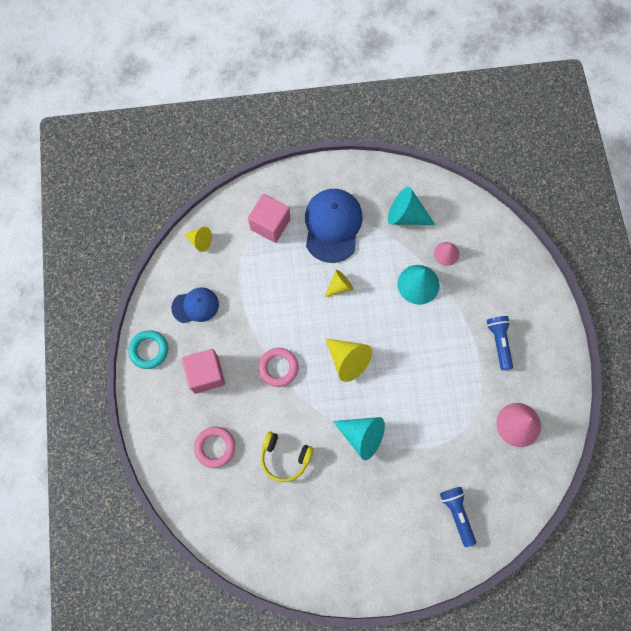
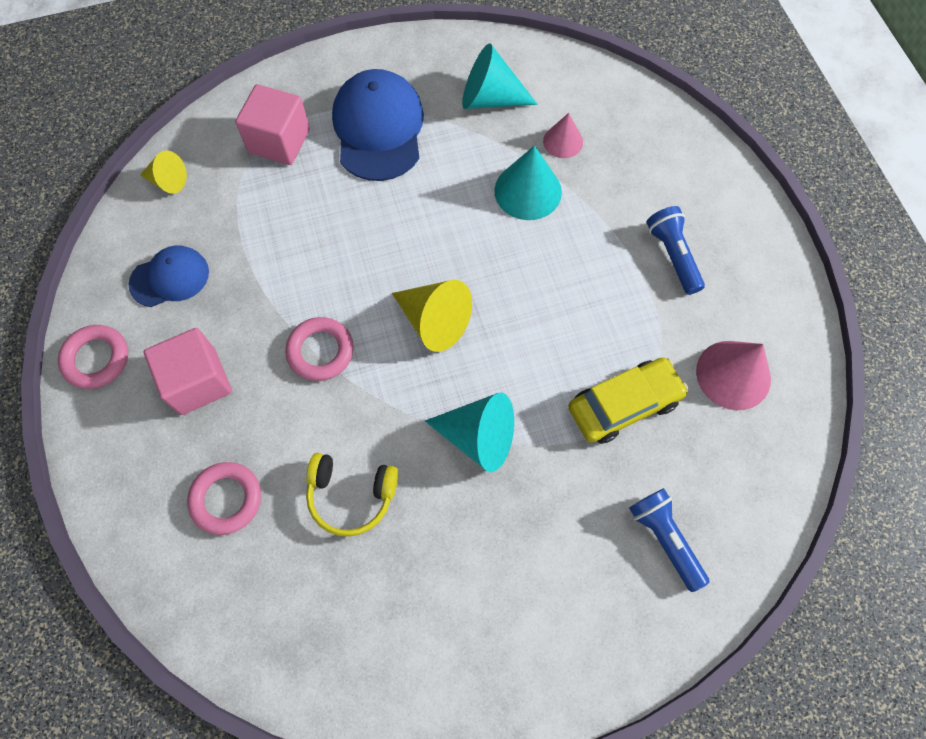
camera: 10 degrees left, 5 degrees down
(149, 350) = (96, 359): turquoise ring -> pink ring
(339, 286) = (403, 212): yellow cone -> none
(450, 431) = (624, 404): none -> yellow car

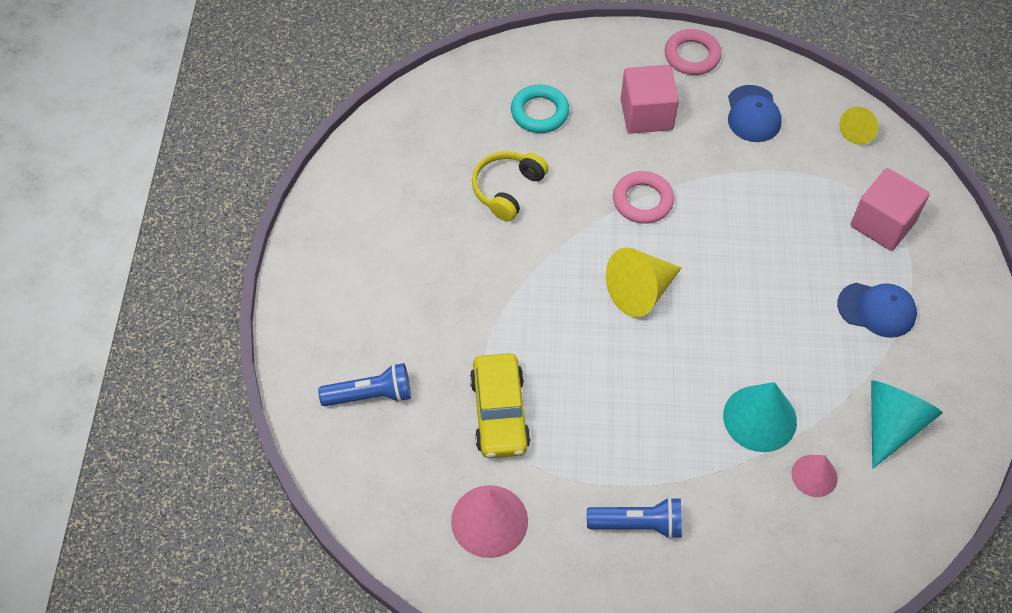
camera: 110 degrees right, 10 degrees down
(226, 499) = (539, 112): pink ring -> turquoise ring
(378, 128) = (877, 310): blue cap -> blue cap, size x0.59
(478, 437) = (518, 290): turquoise cone -> none

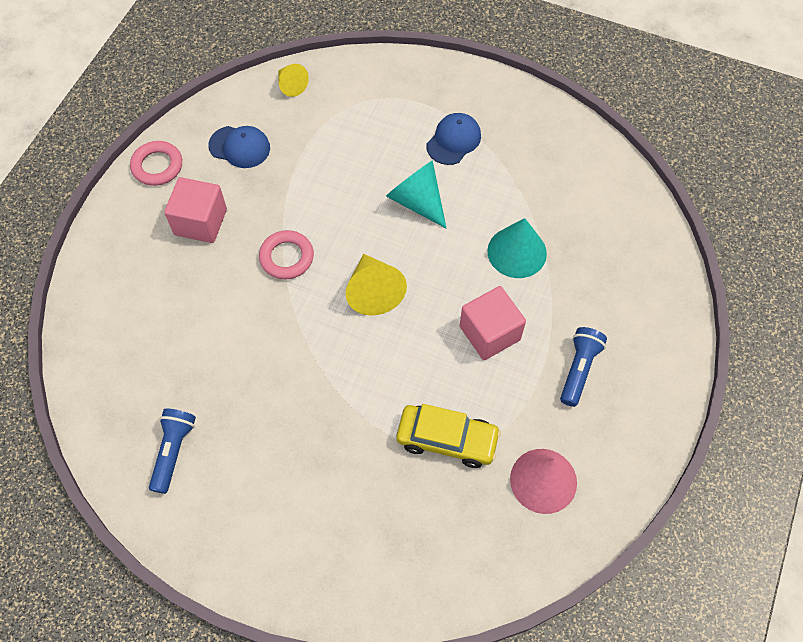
camera: 70 degrees left, 5 degrees up
(370, 395) = (391, 544): blue flashlight -> blue flashlight (173, 451)
(507, 189) = (225, 358): yellow headphones -> none
(539, 112) = (155, 303): turquoise ring -> none
(814, 475) = (575, 235): pink cone -> none
(882, 224) = (381, 105): pink cube -> pink cube (489, 333)
(892, 424) = (550, 171): turquoise cone -> turquoise cone (417, 201)

